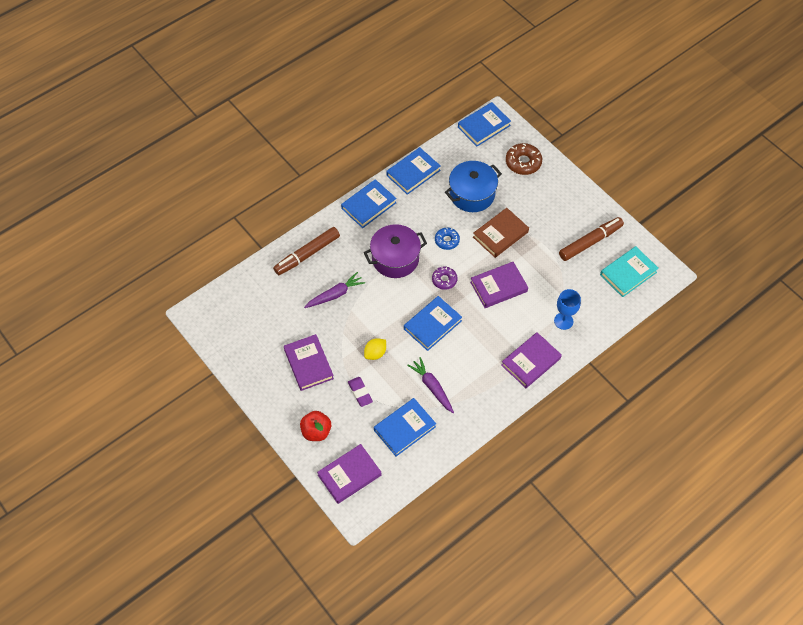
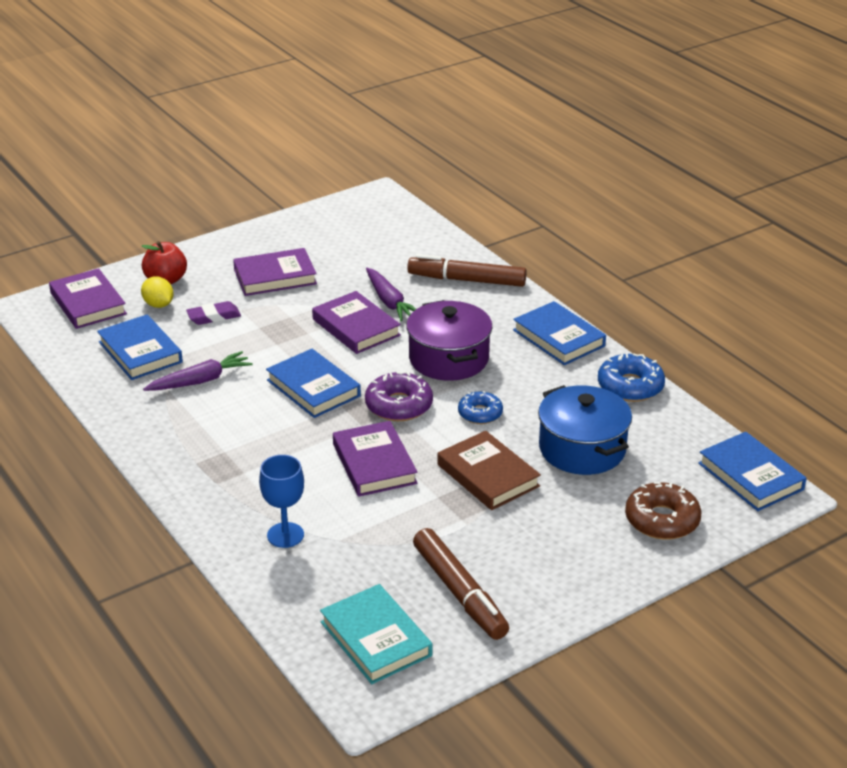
camera: 95 degrees right, 25 degrees down
(307, 254) = (466, 280): brown marker -> brown marker turned 45 degrees counterclockwise
(375, 353) = (276, 332): yellow lemon -> yellow lemon (158, 305)
(413, 173) = (630, 386): blue book -> blue donut
(444, 280) = (399, 405): purple donut -> purple donut, size x1.52
(531, 362) = (213, 487): purple book -> purple book (356, 327)

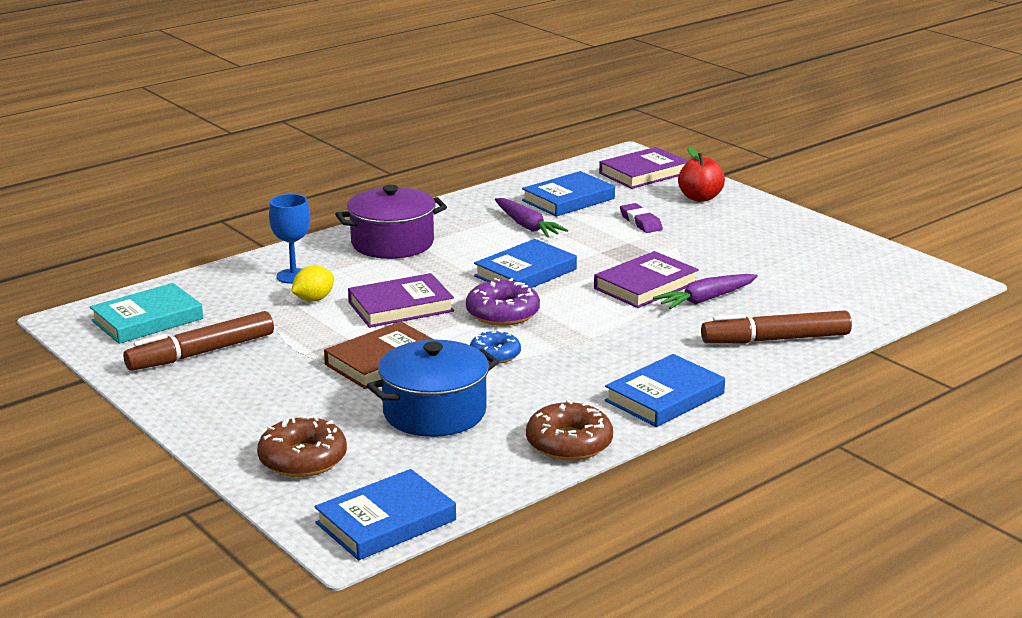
camera: 85 degrees right, 10 degrees down
(158, 305) = (653, 199): yellow lemon -> yellow lemon (313, 299)
(275, 277) = (730, 242): purple book -> none
(448, 359) = (598, 335): purple pot -> purple pot (392, 243)
(466, 280) = (775, 339): brown marker -> brown marker turned 105 degrees counterclockwise
(630, 386) = (569, 443): blue donut -> brown donut

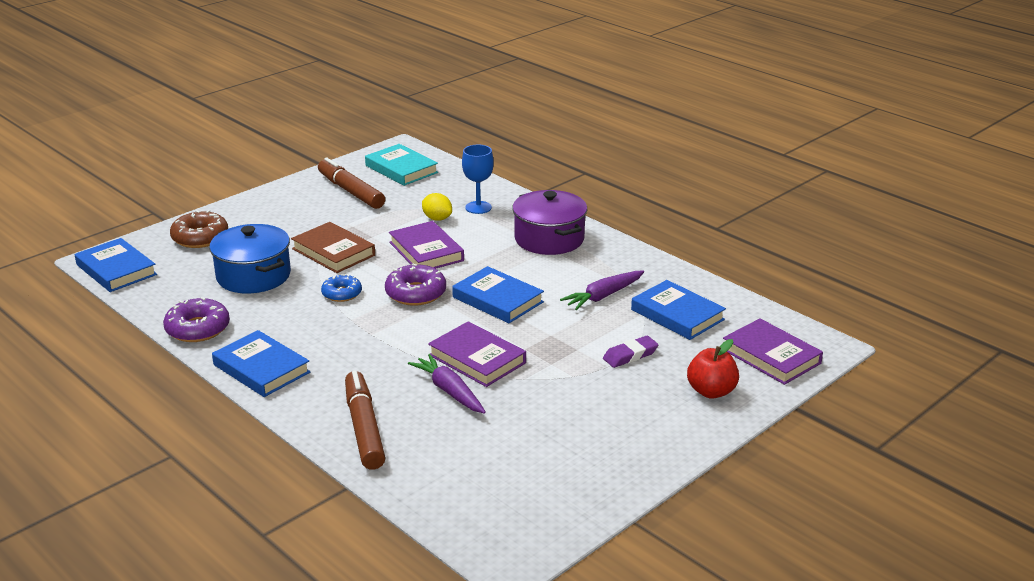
camera: 85 degrees right, 5 degrees up
(569, 443) = (198, 329): brown donut -> purple donut

